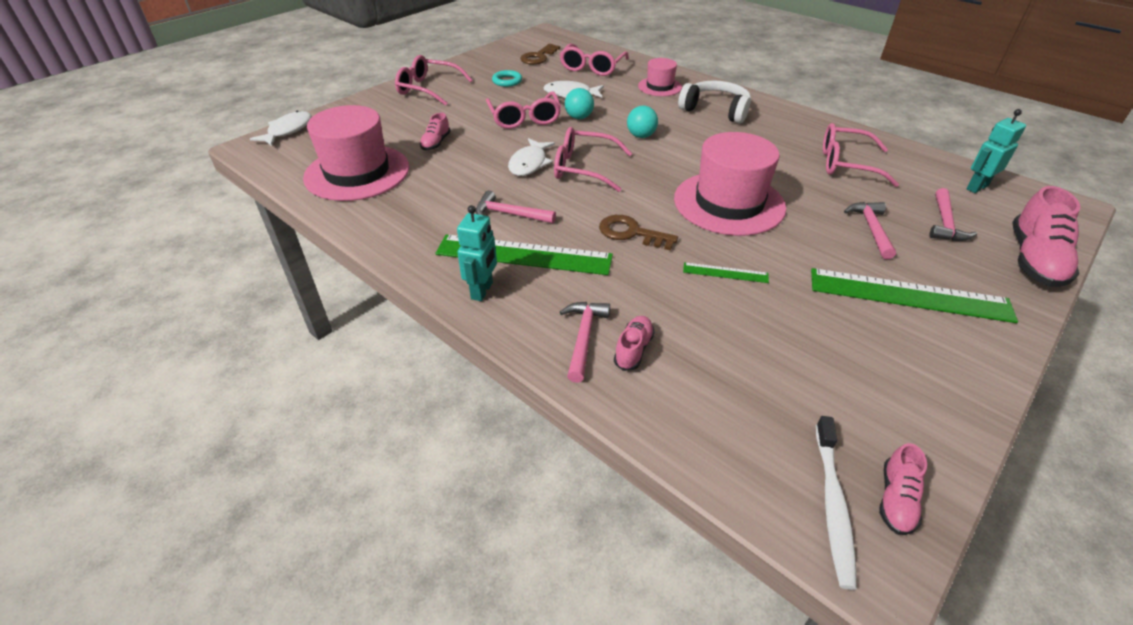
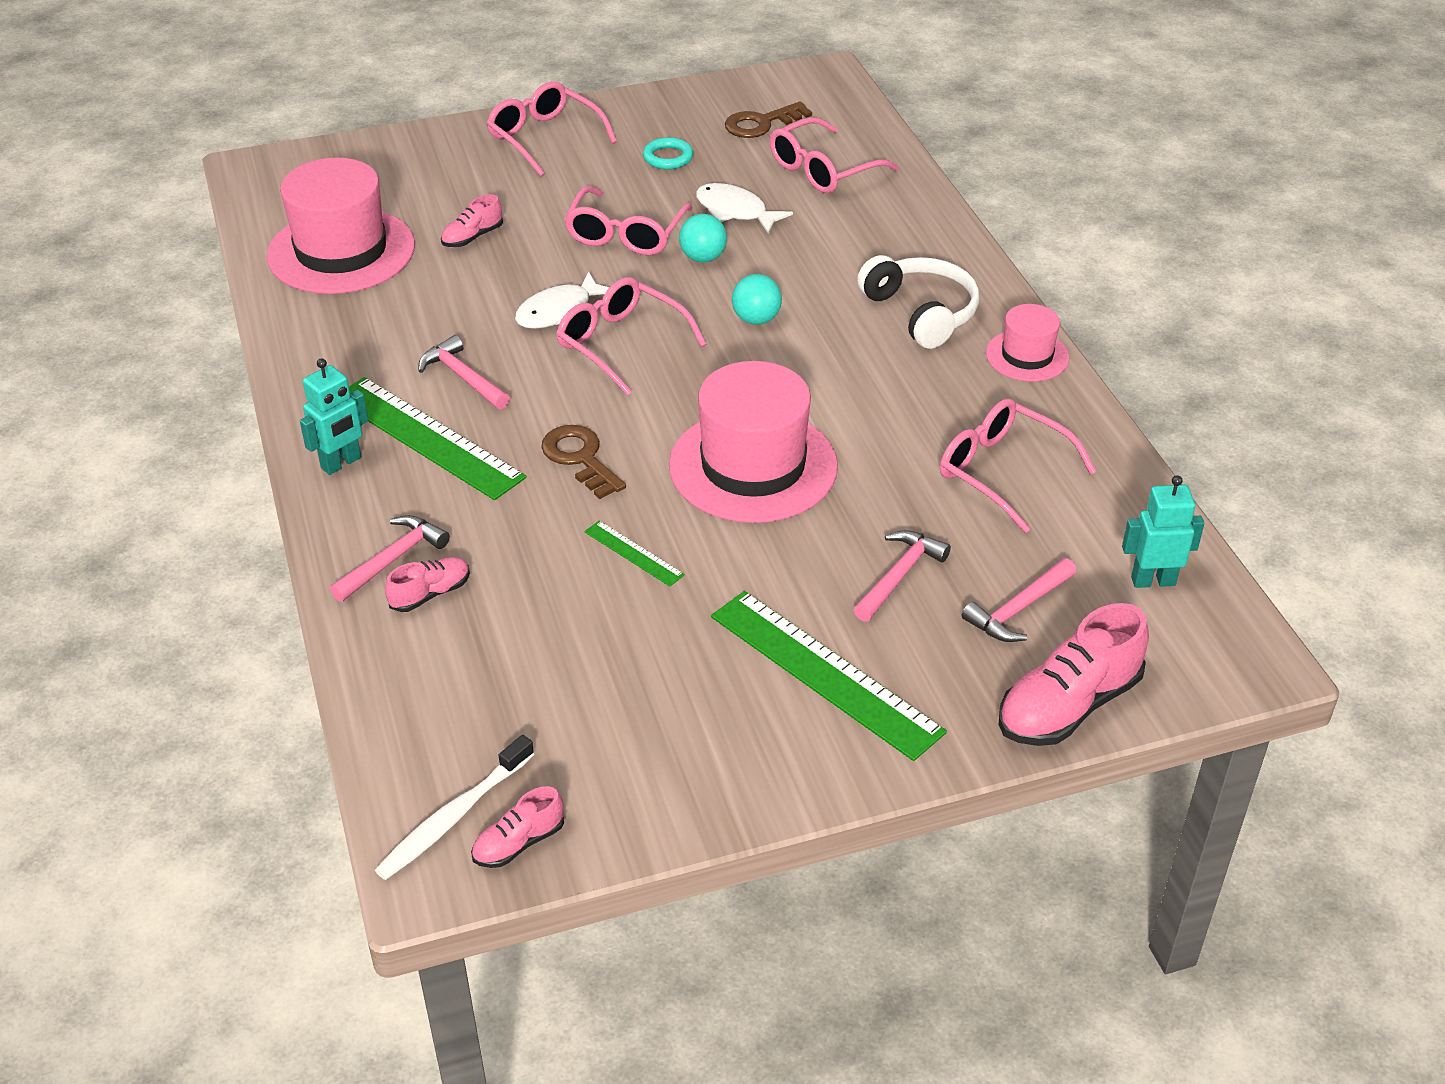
camera: 30 degrees right, 0 degrees up
(288, 130) = (312, 155): white fish -> none
(659, 87) = (886, 241): pink hat -> pink hat (1027, 356)

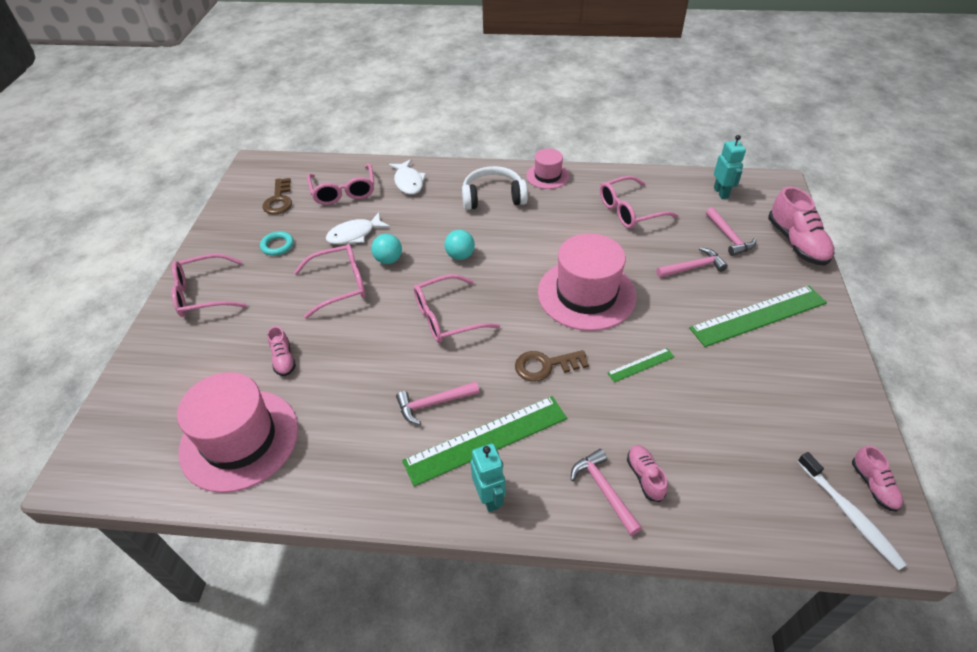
camera: 65 degrees left, 5 degrees up
(559, 311) = (396, 337): white fish -> white fish (408, 182)
(626, 234) = (340, 285): pink glasses -> pink glasses turned 60 degrees counterclockwise
(899, 575) = (693, 267): pink hammer -> pink hammer turned 105 degrees clockwise
(1153, 581) = (721, 193): turquoise robot -> turquoise robot turned 150 degrees clockwise

